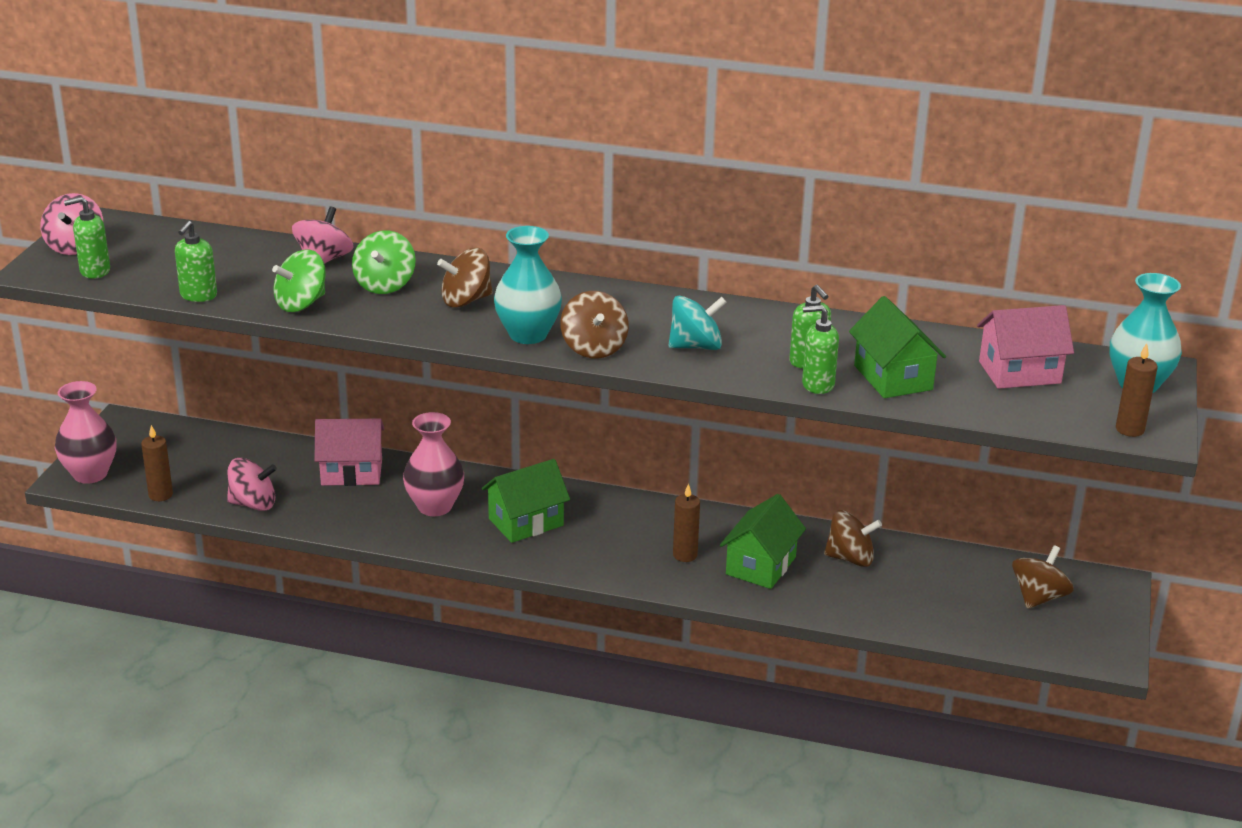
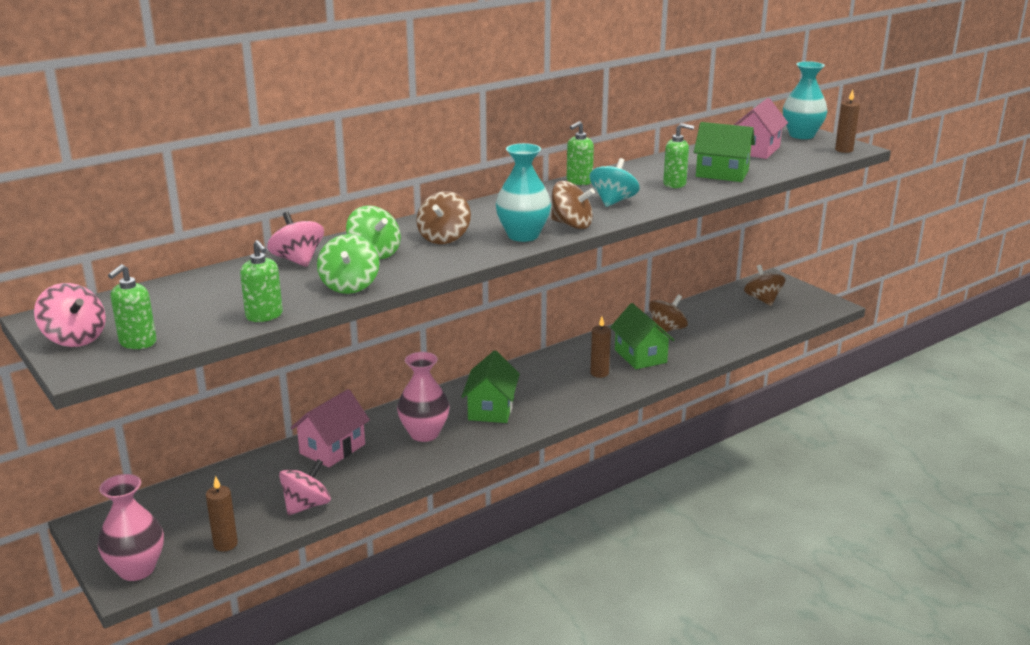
camera: 50 degrees left, 5 degrees down
(817, 385) = (704, 190): green soap dispenser -> green soap dispenser (579, 181)

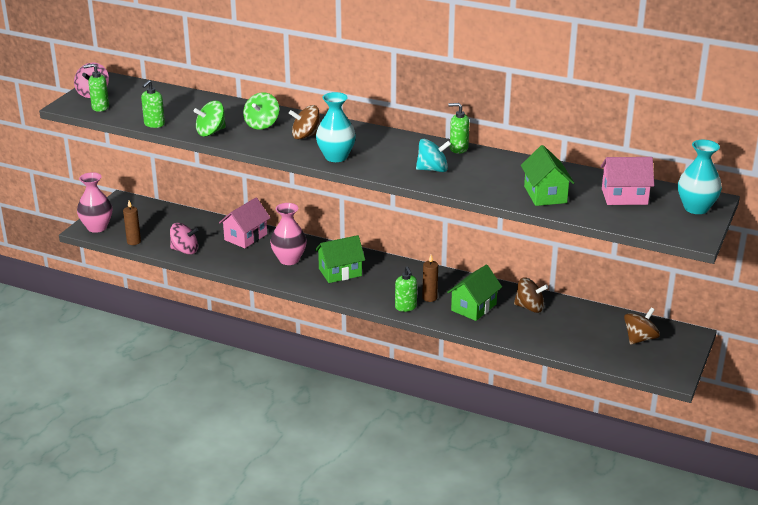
camera: 60 degrees right, 5 degrees up
(298, 260) = (231, 108): pink spinning top -> none
(332, 449) = (245, 237): pink house -> pink house turned 60 degrees counterclockwise
(571, 225) = (372, 167): brown spinning top -> none
(675, 184) = (497, 182): green soap dispenser -> green soap dispenser (406, 307)
(844, 150) = (680, 233): brown candle -> none

